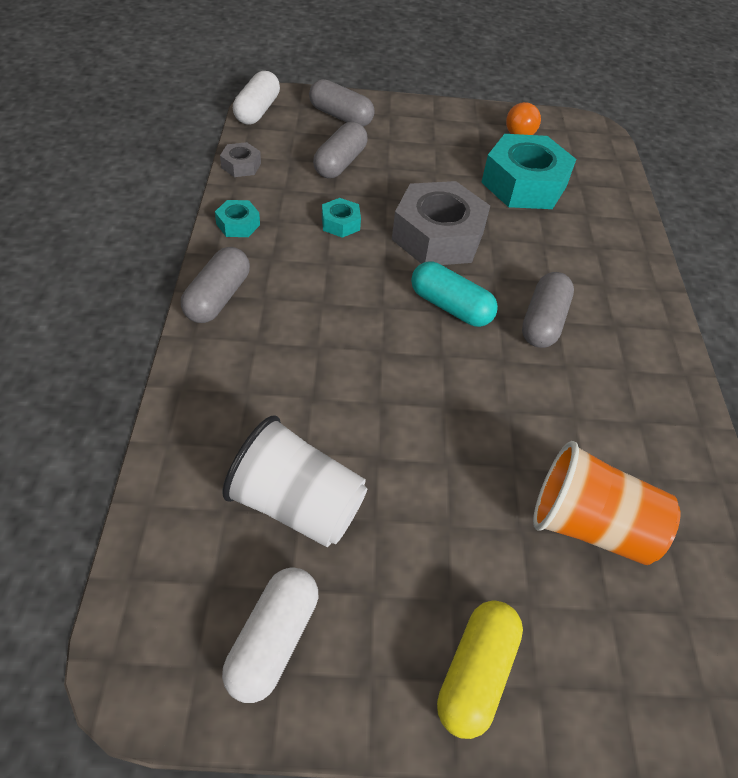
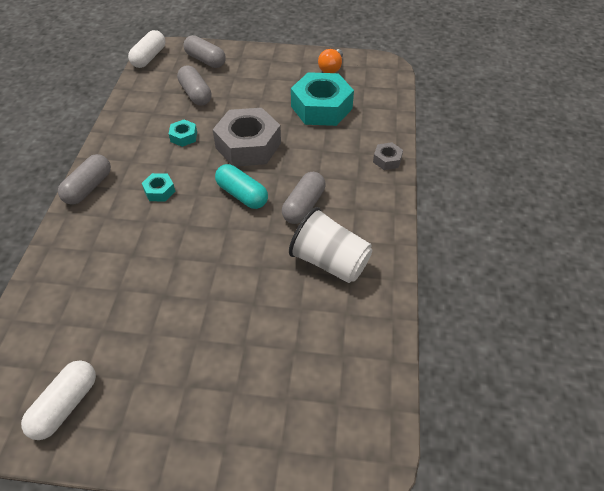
camera: 10 degrees right, 0 degrees up
(238, 224) = (115, 138): turquoise nut -> turquoise nut (159, 191)
(241, 165) = (127, 97): grey nut -> grey nut (387, 160)
(297, 504) = (103, 323): white cup -> white cup (330, 262)
(340, 163) = (195, 94): grey capsule -> grey capsule turned 60 degrees counterclockwise
(475, 674) = (186, 433): yellow capsule -> none
(590, 525) = (292, 343): orange cup -> none

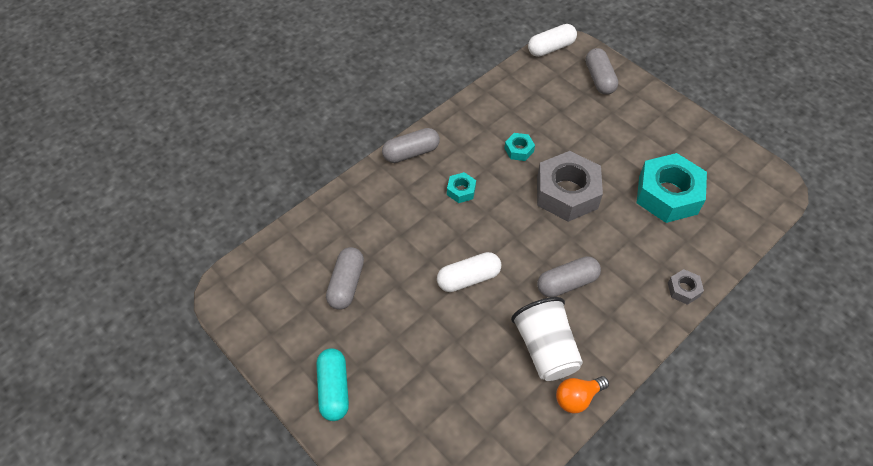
camera: 40 degrees right, 5 degrees up
(65, 405) = (278, 320): white capsule -> white capsule (468, 278)
(195, 94) = (562, 111): grey capsule -> grey capsule (346, 284)
(242, 195) = (523, 238): turquoise capsule -> turquoise capsule (334, 389)
(331, 68) = (715, 157): orange light bulb -> orange light bulb (577, 398)

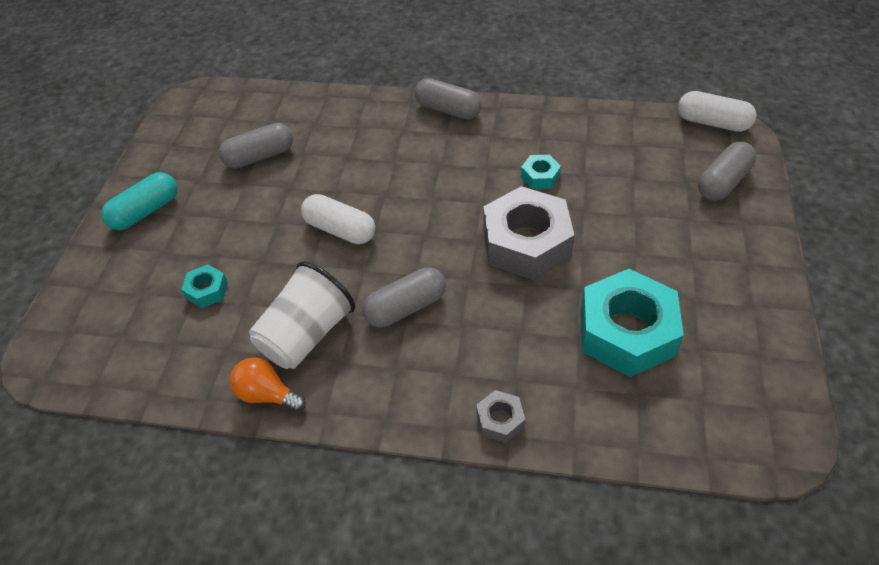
camera: 55 degrees right, 5 degrees down
(461, 191) = (440, 166): turquoise nut -> turquoise nut (207, 290)
(567, 283) = (406, 307): grey capsule -> grey capsule turned 60 degrees counterclockwise

